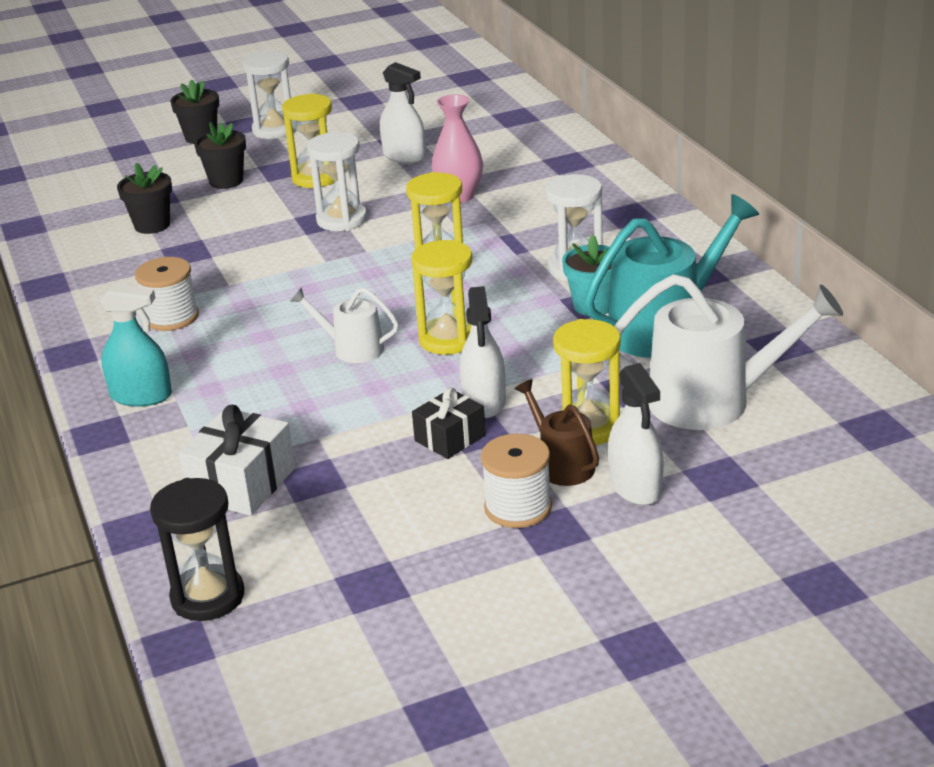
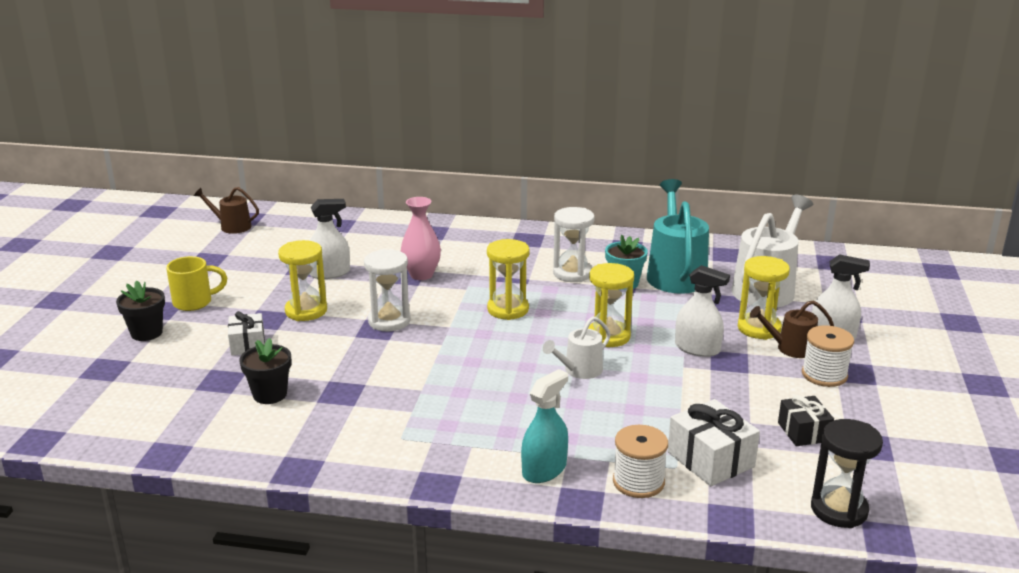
camera: 60 degrees left, 5 degrees down
(171, 317) = (439, 426): white spool -> white spool (638, 482)
(226, 181) = (247, 344): black flower pot -> white gift
(275, 130) = (194, 302): white hourglass -> yellow mug
(440, 79) = (232, 226): none -> brown watering can
(450, 438) = (728, 371): black gift -> black gift (803, 432)

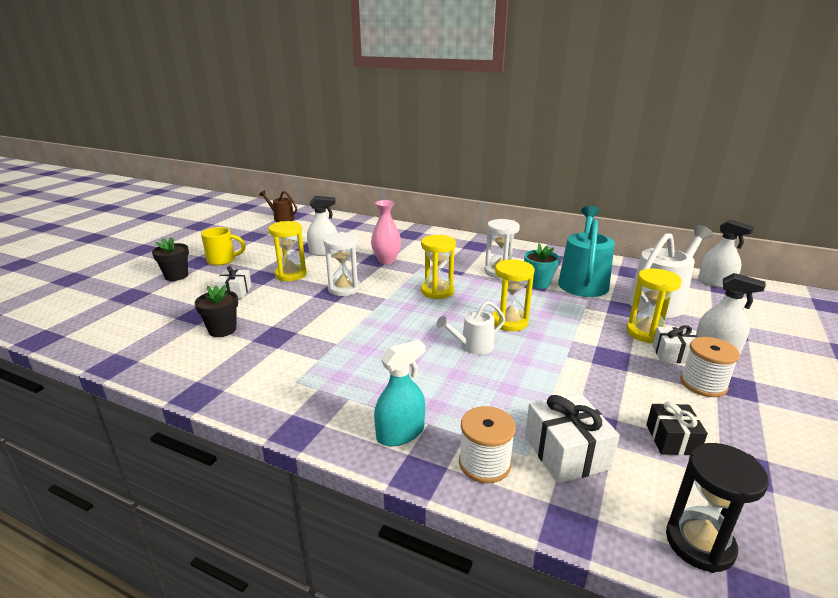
camera: 15 degrees right, 0 degrees up
(697, 348) = (584, 342): white spray bottle -> white spray bottle (715, 283)
(791, 348) = (673, 354): brown watering can -> white gift

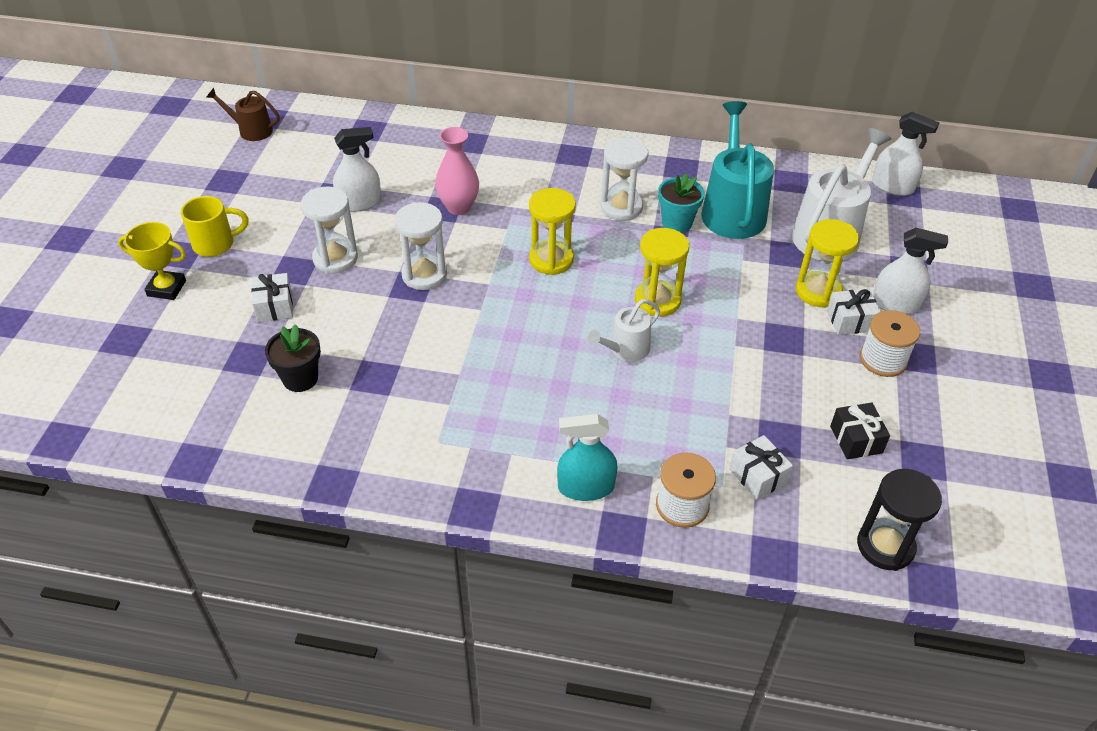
camera: 15 degrees left, 20 degrees up
(176, 276) = (166, 288): black flower pot -> yellow trophy
(291, 274) = (335, 258): yellow hourglass -> white hourglass
(400, 433) = (586, 487): turquoise spray bottle -> turquoise spray bottle turned 135 degrees counterclockwise
(566, 452) = (758, 476): white gift -> white gift, size x0.66

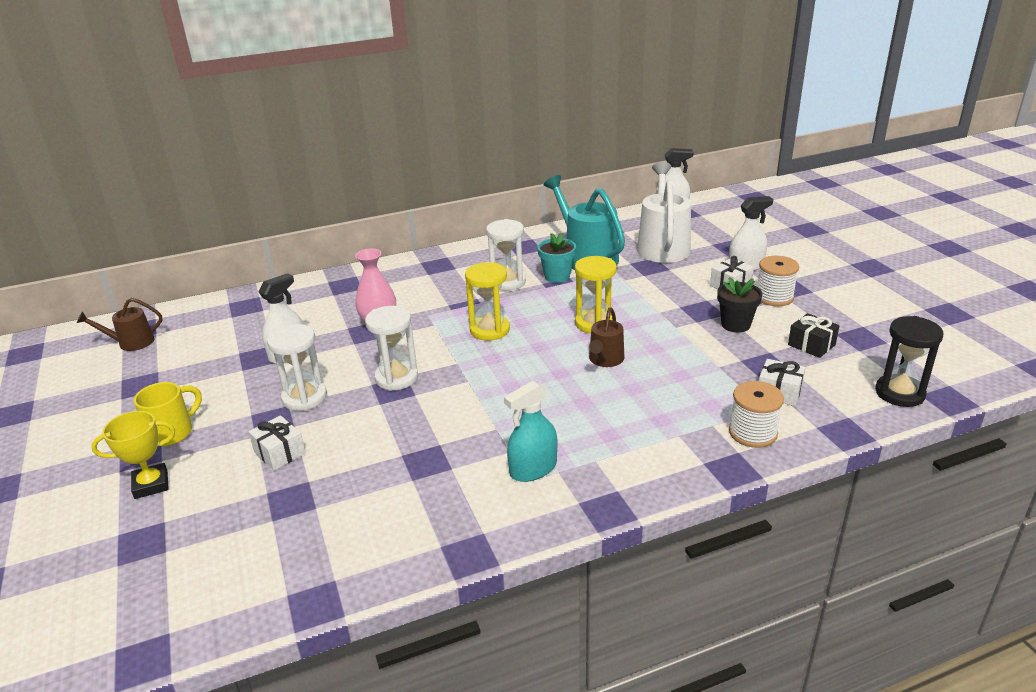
camera: 30 degrees left, 15 degrees down
(300, 378) = (358, 493): black flower pot -> black flower pot (735, 325)
(586, 487) = (675, 454): turquoise spray bottle -> turquoise spray bottle (533, 468)
(625, 349) = (605, 360): white watering can -> brown watering can
(818, 292) = (692, 278): yellow hourglass -> none

